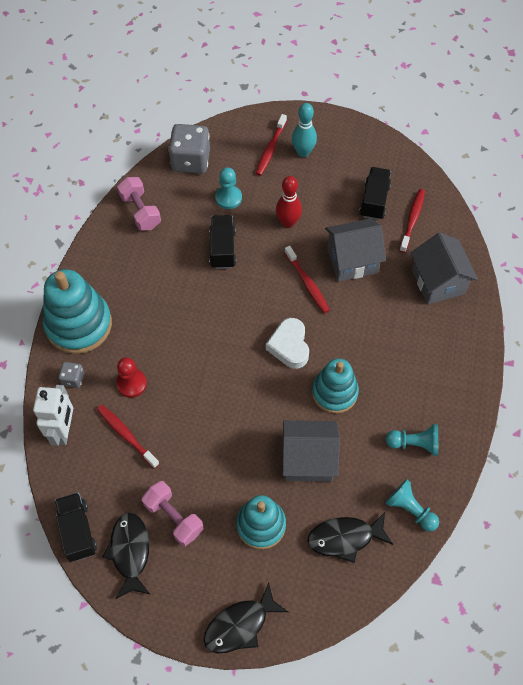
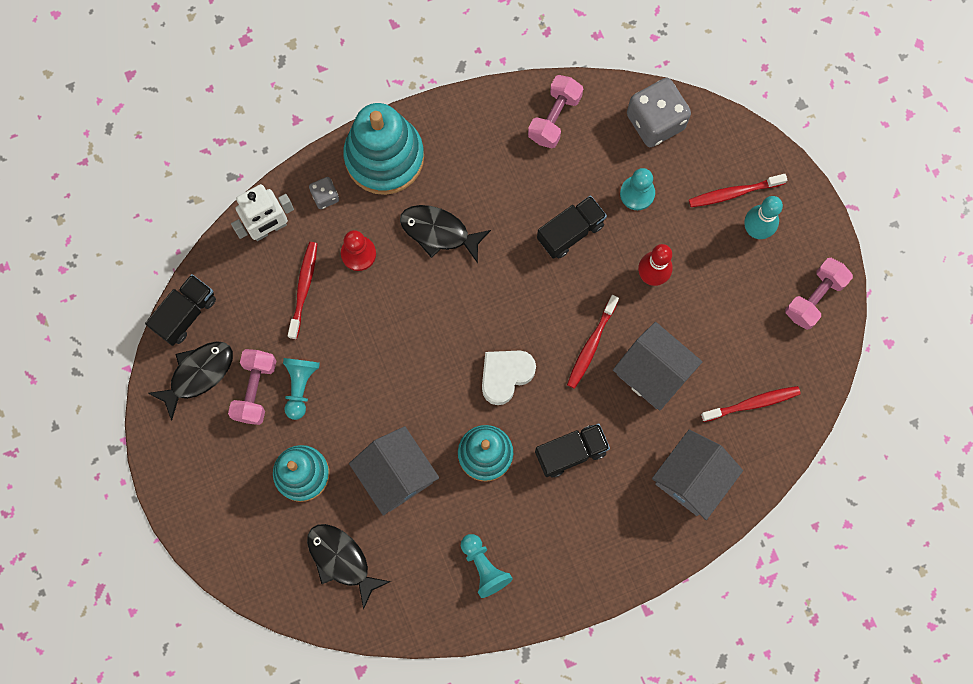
camera: 55 degrees right, 15 degrees up
(240, 625) = (198, 518): black fish -> black fish (439, 232)
(369, 149) = (814, 298): none -> pink dumbbell
(374, 201) = (747, 347): black truck -> black truck (571, 452)
(410, 509) = (412, 604): turquoise pawn -> turquoise pawn (300, 386)

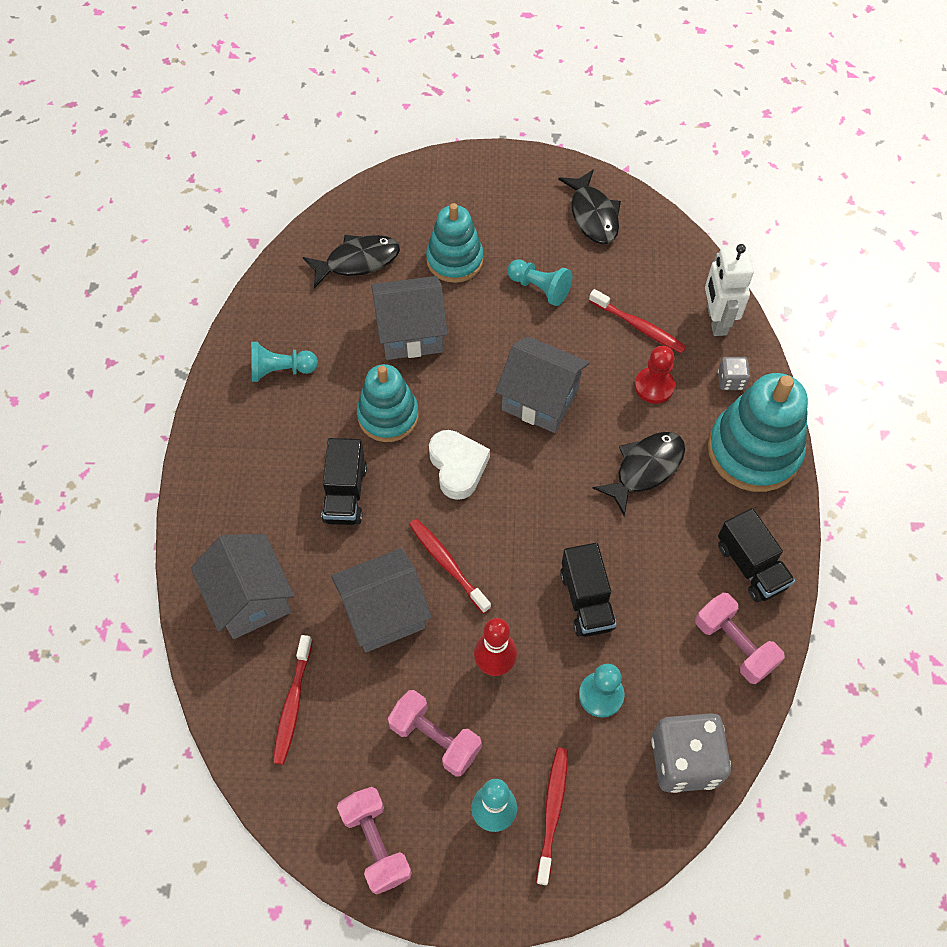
camera: 115 degrees right, 15 degrees down
(185, 314) = (657, 225): black truck -> black truck (751, 566)
(255, 390) = (555, 252): pink dumbbell -> pink dumbbell (435, 738)
(413, 338) = (540, 399): none -> grey house

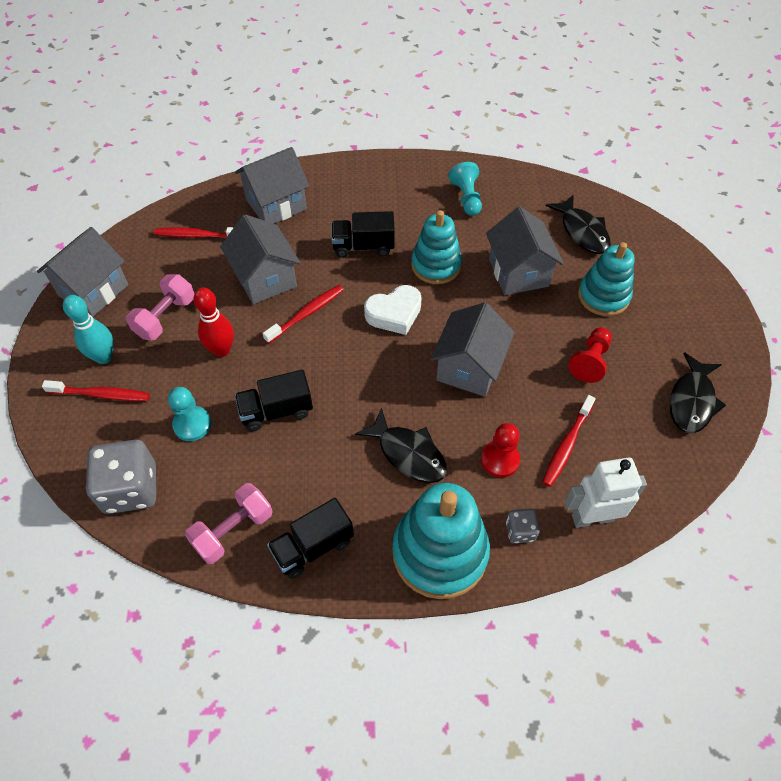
camera: 85 degrees right, 5 degrees down
(376, 844) = (93, 290): pink dumbbell -> grey house
(539, 288) = (590, 361): turquoise pawn -> red pawn
(593, 215) = (692, 401): black fish -> black fish turned 45 degrees counterclockwise

